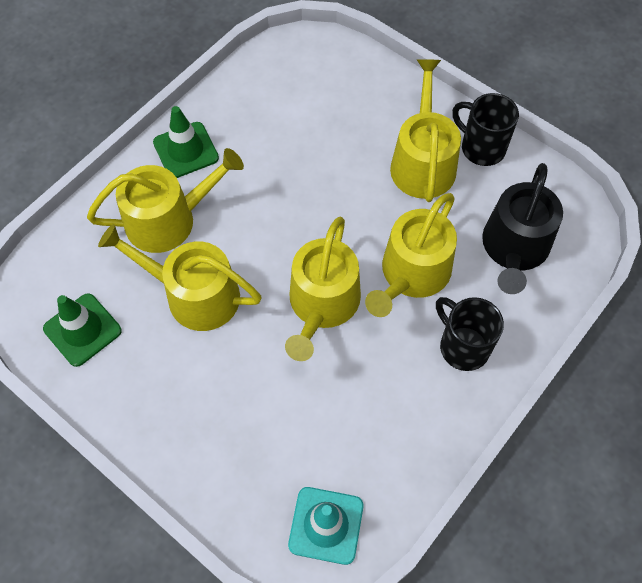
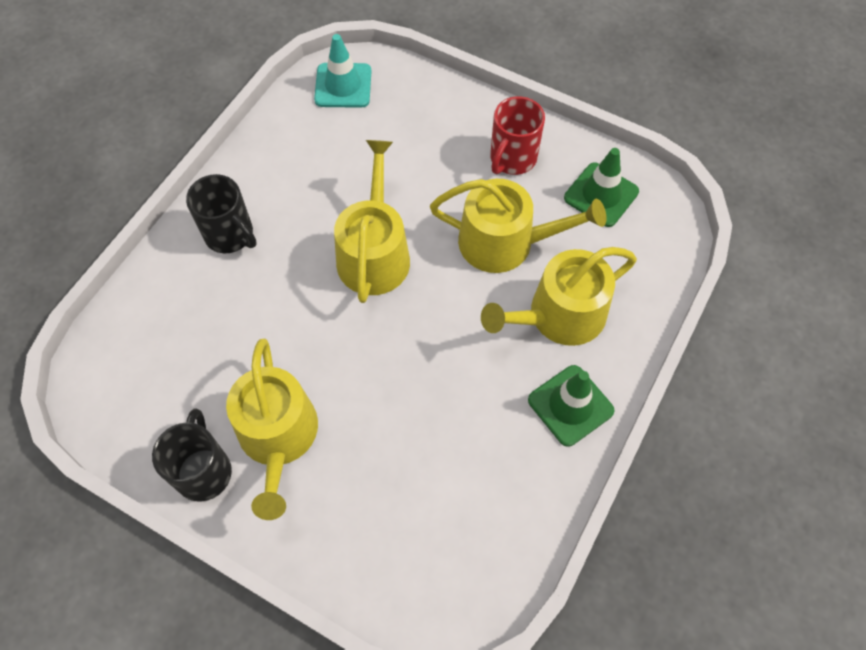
camera: 170 degrees right, 0 degrees up
(157, 387) = (512, 158): none -> red mug
(411, 274) = (284, 297): yellow watering can -> none
(481, 147) = (204, 471): black mug -> black mug turned 120 degrees counterclockwise
(514, 249) = (171, 343): black watering can -> none

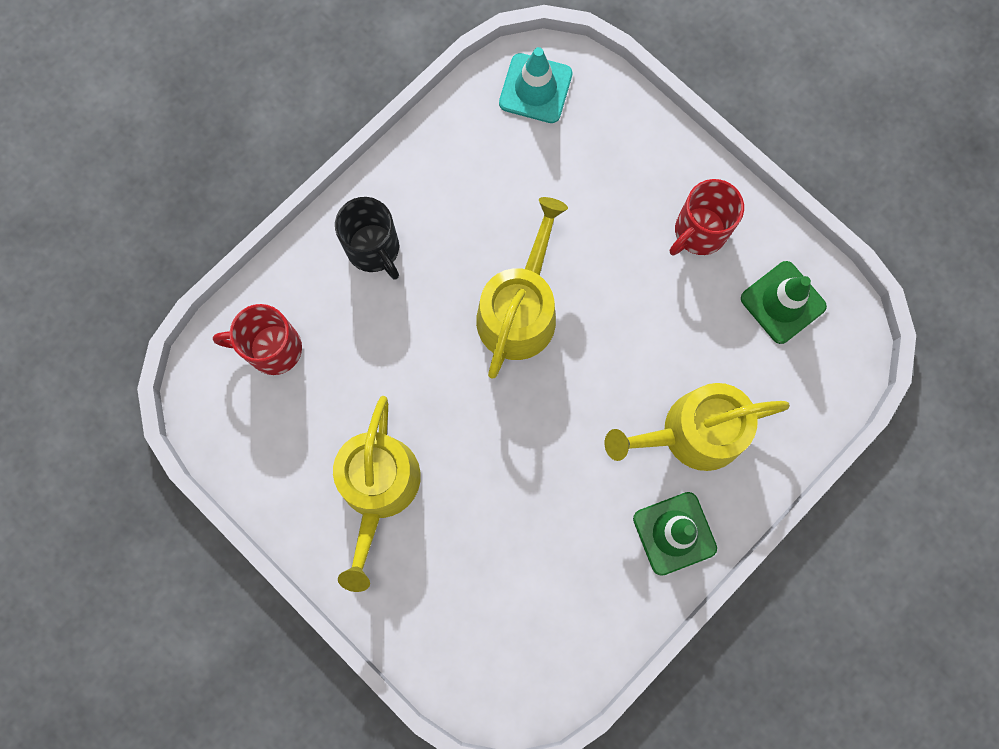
camera: 15 degrees right, 15 degrees up
(150, 338) = (272, 348): none -> red mug
(204, 471) = (300, 504): black mug -> none
(506, 242) = (662, 334): yellow watering can -> none

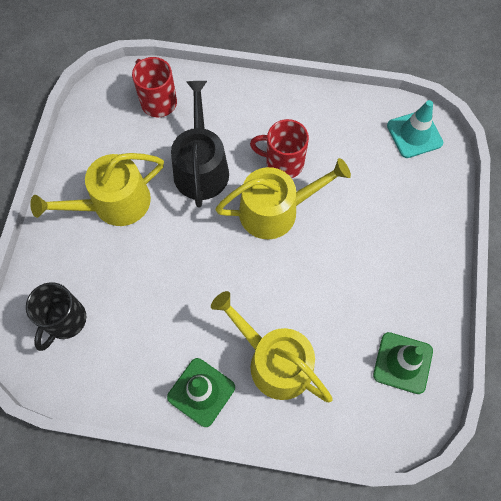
camera: 55 degrees right, 10 degrees down
(374, 249) = (252, 114): black mug -> black mug (65, 321)
(402, 356) = (201, 167): none -> black watering can
(699, 232) = (405, 280): red mug -> red mug (283, 162)

